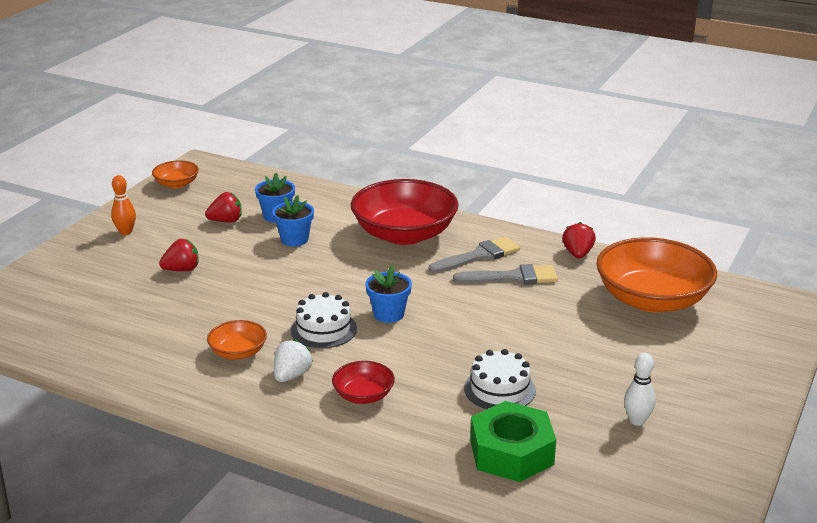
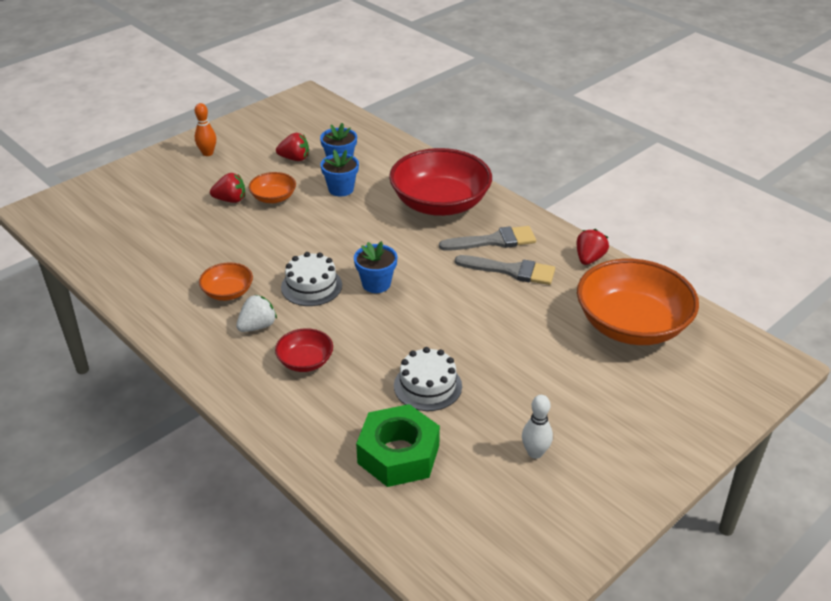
camera: 20 degrees right, 10 degrees up
(176, 184) = (276, 113): orange bowl -> orange bowl (273, 198)

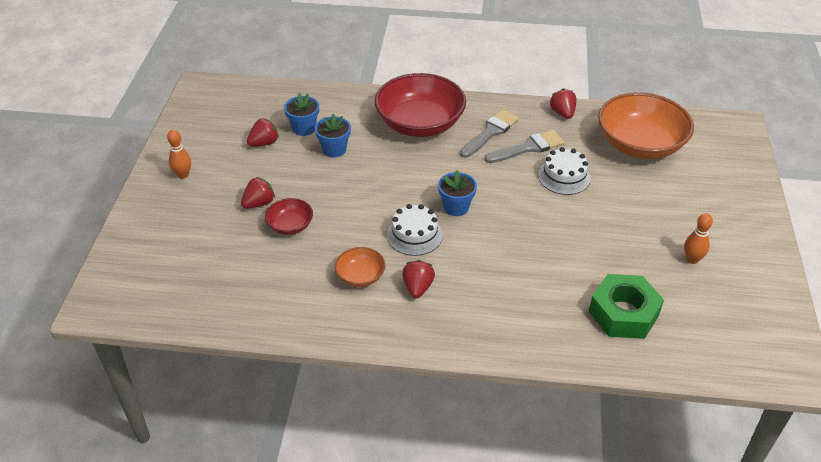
camera: 40 degrees left, 5 degrees up
(257, 326) = (418, 287): white strawberry -> red strawberry
(273, 198) = (291, 183): orange bowl -> none
(305, 361) = (485, 291): red bowl -> red bowl (290, 225)
(427, 386) = (581, 257): white cake -> white cake (564, 177)
(535, 453) = (692, 259): white bowling pin -> orange bowling pin

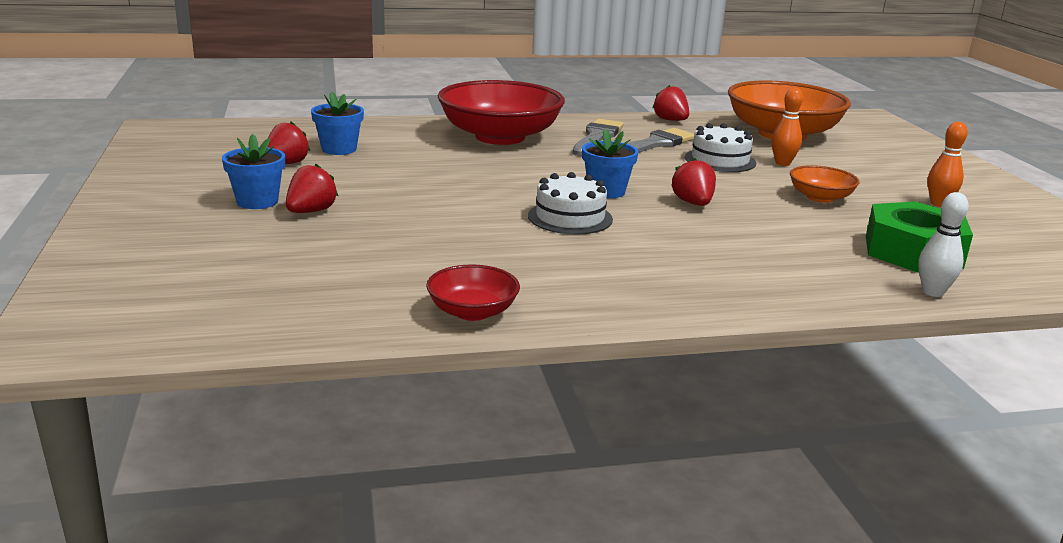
camera: 20 degrees left, 20 degrees down
(183, 175) = (167, 197): orange bowling pin -> orange bowling pin (782, 163)
(290, 225) = (375, 226): red bowl -> red bowl (472, 312)
(334, 149) = (396, 162): blue flower pot -> blue flower pot (257, 201)
(360, 276) = (521, 259): orange bowl -> orange bowl (820, 197)
(418, 287) = (616, 260): red strawberry -> red strawberry (693, 203)
(601, 358) = (932, 292): none -> white bowling pin

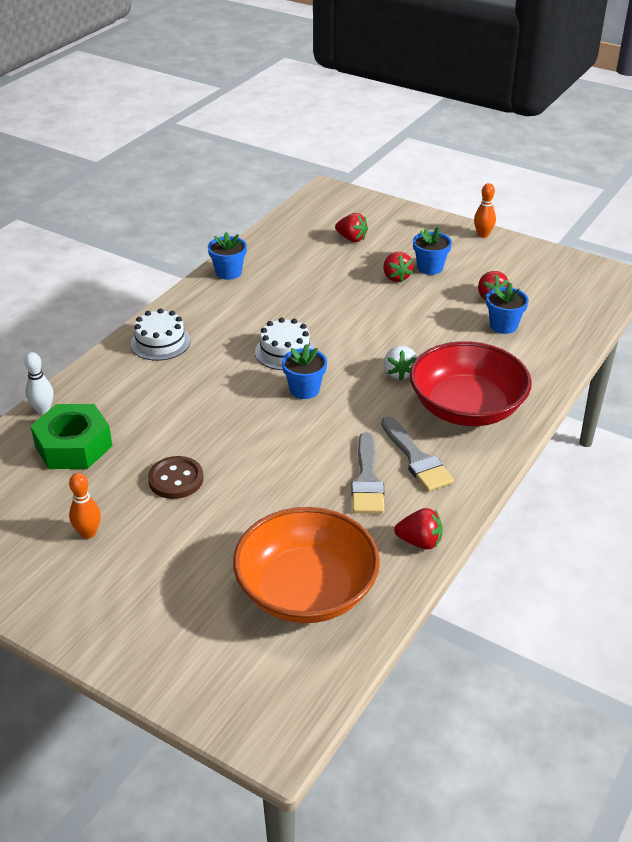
camera: 135 degrees right, 15 degrees up
(472, 312) = (228, 272): red bowl -> blue flower pot
(500, 166) = (399, 373): none -> white strawberry
(693, 203) = (243, 412): red strawberry -> red strawberry (351, 239)
(720, 160) = (294, 488): white cake -> white cake (160, 342)
(782, 163) = (248, 520): orange bowling pin -> orange bowling pin (483, 235)
(820, 197) = (176, 479): orange bowl -> brown button

